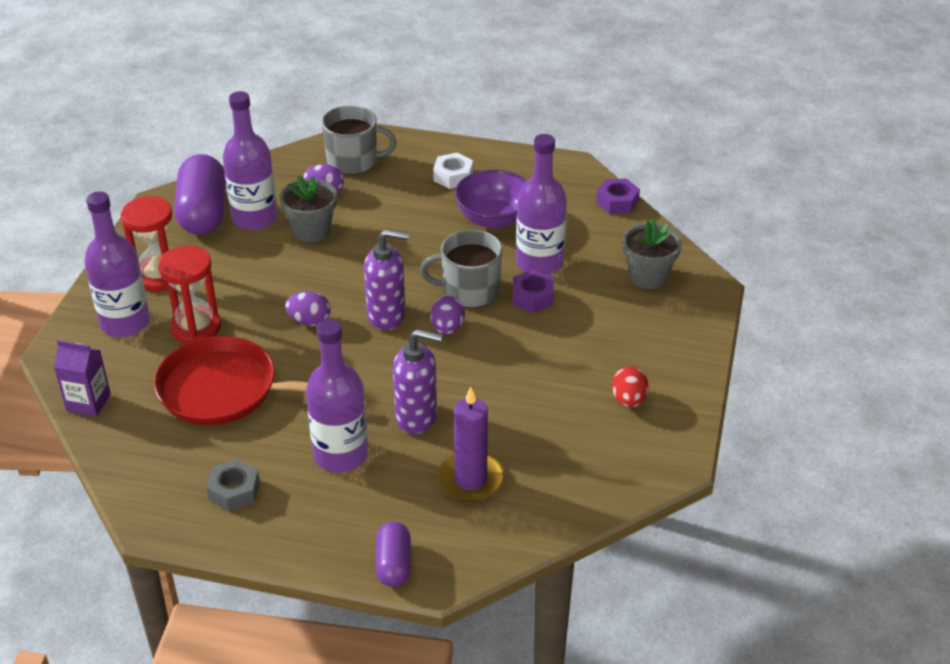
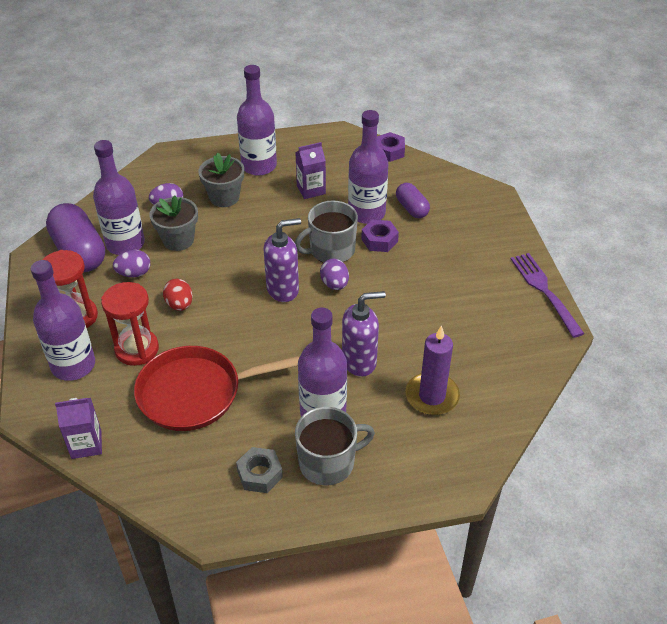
camera: 25 degrees left, 5 degrees up
(309, 321) = (226, 313): purple egg -> purple egg (134, 273)
(353, 161) = (174, 176): grey mug -> grey mug (328, 462)
(393, 564) = (422, 485): purple capsule -> purple capsule (411, 208)
(453, 176) = (259, 166): white nut -> purple bottle
(493, 219) = (311, 190): purple bowl -> purple carton
(628, 400) = (498, 295): red egg -> red egg (179, 305)
(648, 276) = (448, 200): grey flower pot -> grey flower pot (224, 197)
(689, 413) = (544, 291): none -> purple fork

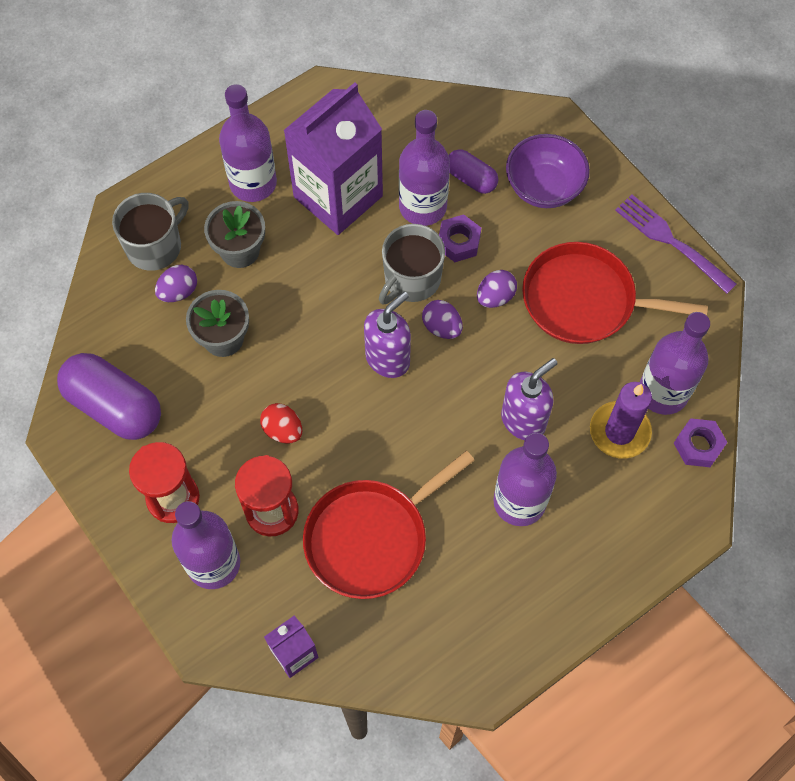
camera: 25 degrees left, 20 degrees up
(125, 244) = (162, 370): purple bottle -> purple bottle (663, 392)
(134, 273) = (201, 409): purple egg -> purple egg (495, 297)
(260, 474) = (496, 604): grey nut -> none
(311, 190) = (338, 196): purple carton -> purple carton, size x2.12
(328, 462) = (557, 559): grey mug -> grey mug (155, 246)
(389, 151) = (400, 97): purple nut -> purple nut (698, 446)
(454, 304) = (584, 300): none -> red pan
(463, 229) = (544, 187): none -> purple bowl

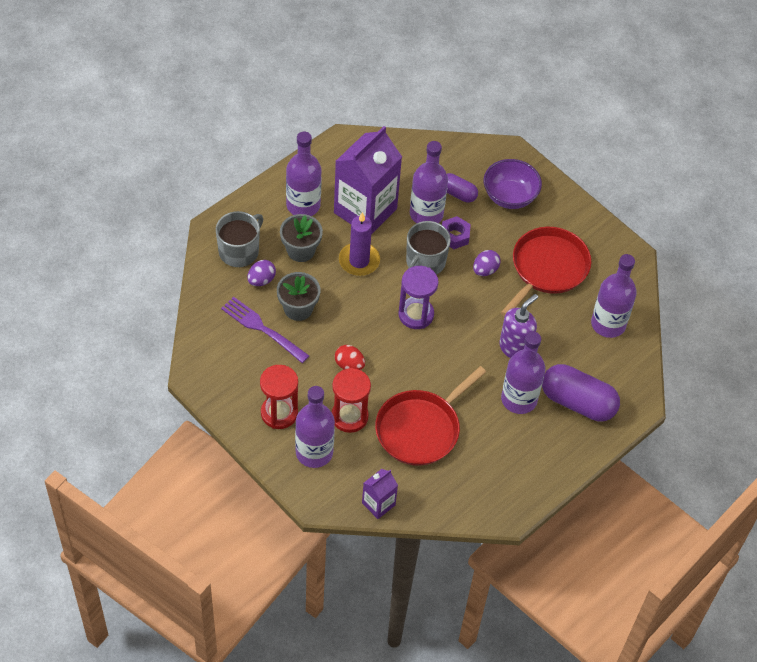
camera: 10 degrees left, 10 degrees down
(114, 406) = (228, 357): purple capsule -> purple capsule (577, 402)
(388, 359) = (416, 315): purple soap dispenser -> purple hourglass
(442, 327) = (450, 292): purple egg -> none
(584, 300) = (547, 268): red pan -> red pan turned 120 degrees clockwise
(619, 431) = (581, 351): purple candle -> purple candle (359, 261)
(671, 241) = (602, 227): purple fork -> purple fork (262, 328)
(698, 446) = (636, 356): purple nut -> none

